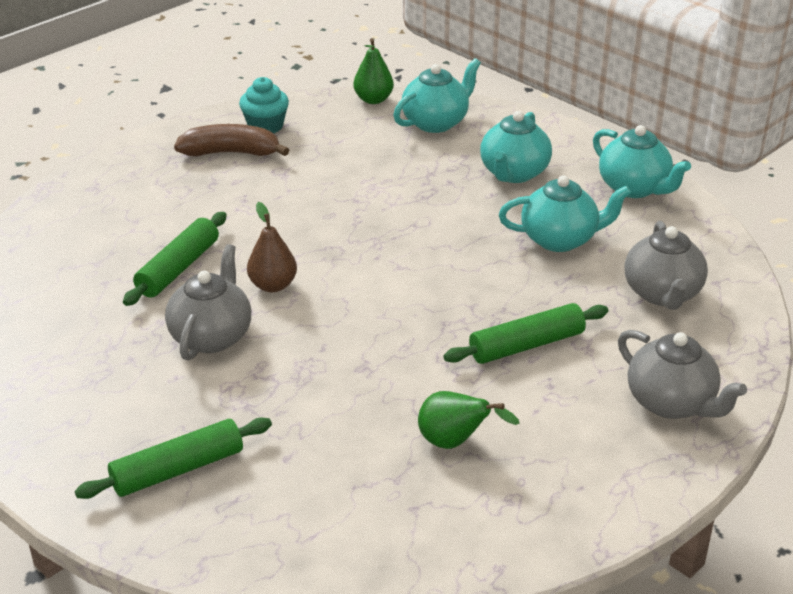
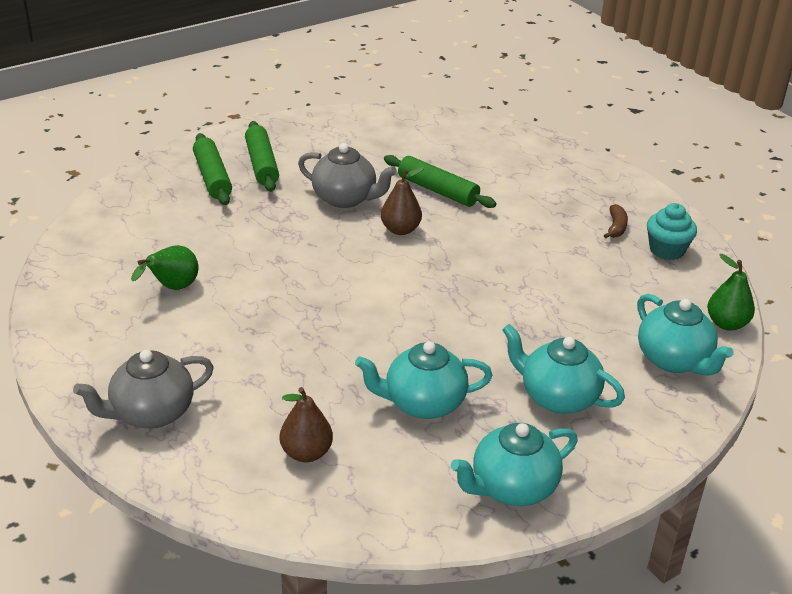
camera: 100 degrees right, 0 degrees up
(231, 153) = (616, 227): brown banana -> brown banana, size x0.54
(526, 345) = (267, 346): green rolling pin -> green rolling pin (261, 164)
(560, 239) = (423, 403): turquoise teapot -> turquoise teapot turned 75 degrees clockwise
(662, 294) = (306, 453): grey teapot -> brown pear

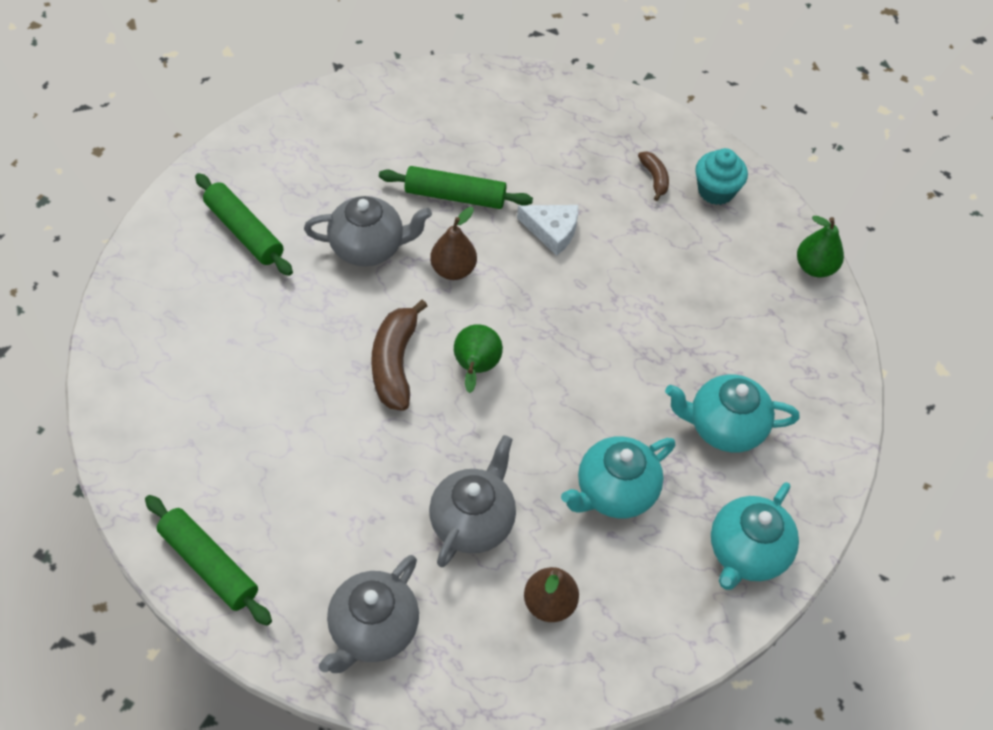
camera: 30 degrees left, 20 degrees up
(172, 288) = (275, 456): green pear -> green pear (475, 368)
(212, 177) = (203, 274): green rolling pin -> green rolling pin (209, 565)
(288, 378) = (473, 521): none -> grey teapot
(308, 267) = (395, 363): none -> brown banana
(501, 232) = (552, 231): none -> white cheese
(674, 360) = (795, 334): turquoise teapot -> none

